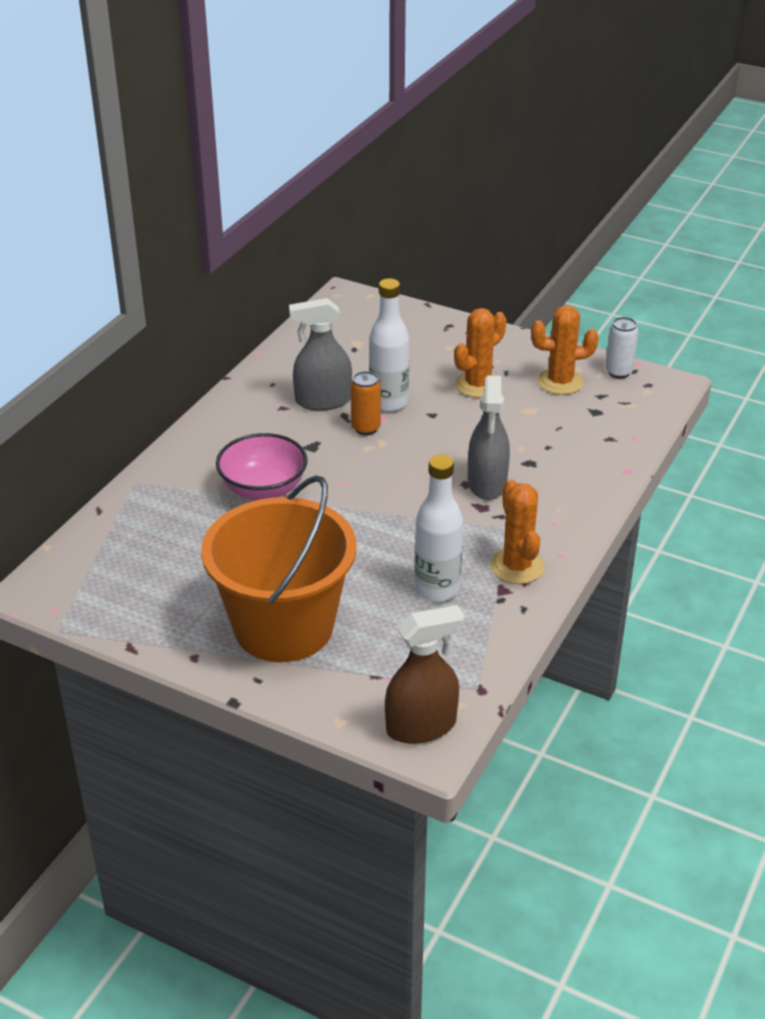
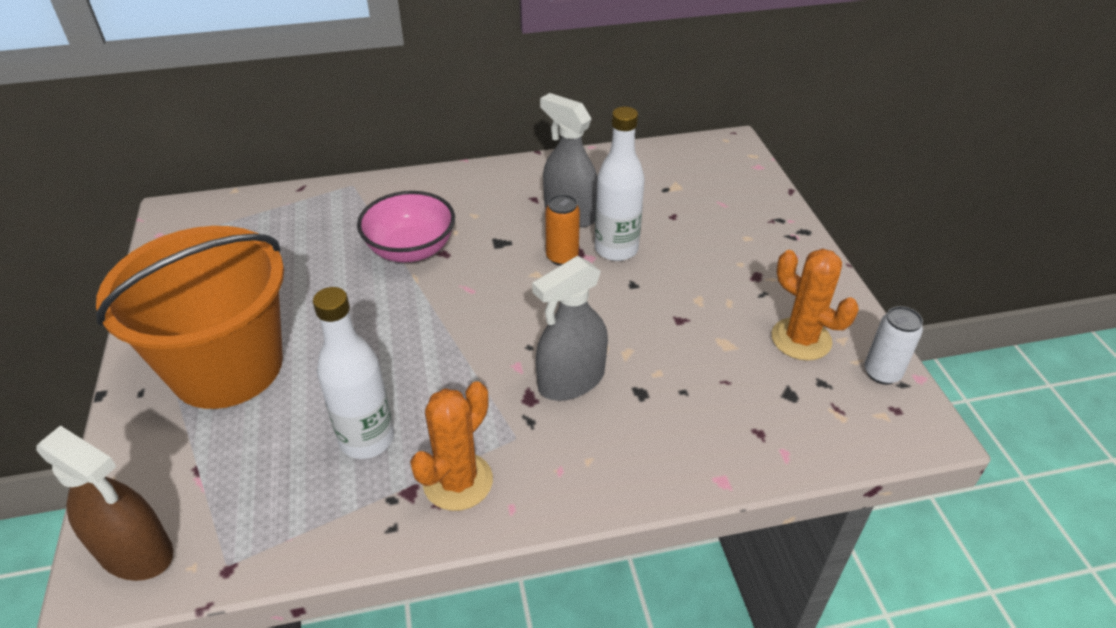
camera: 50 degrees right, 5 degrees up
(477, 385) = (716, 287): orange cactus -> none

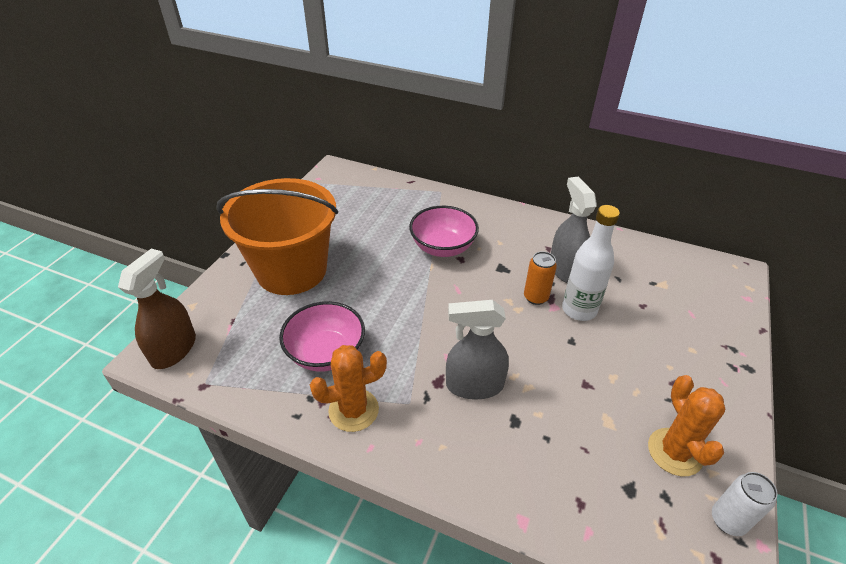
camera: 35 degrees right, 0 degrees up
(136, 552) = (174, 349): brown spray bottle -> brown spray bottle turned 135 degrees counterclockwise
(367, 439) = (326, 353): white bottle -> pink bowl

